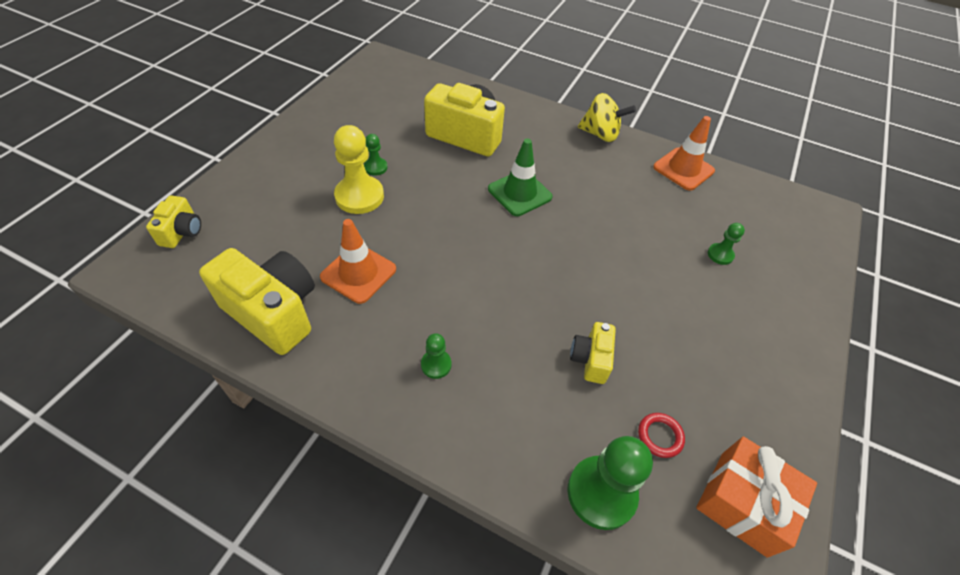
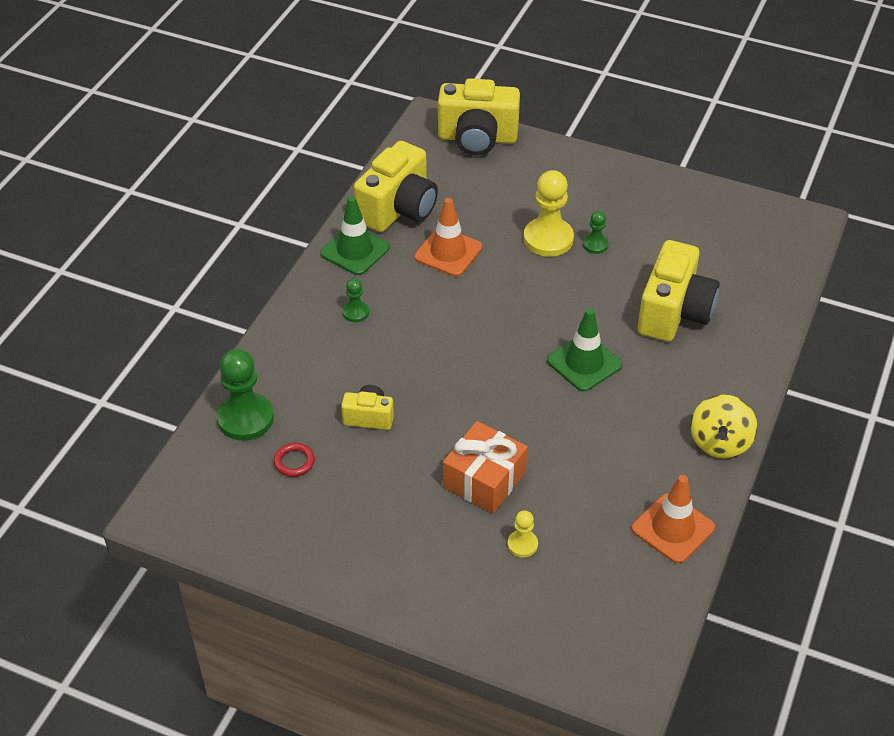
camera: 90 degrees right, 5 degrees down
(182, 232) = (477, 138): yellow camera -> yellow camera, size x1.94
(332, 361) = (355, 251): none -> green traffic cone
(720, 255) = (522, 544): green pawn -> yellow pawn
(743, 502) = (236, 513): orange gift -> orange gift (484, 479)

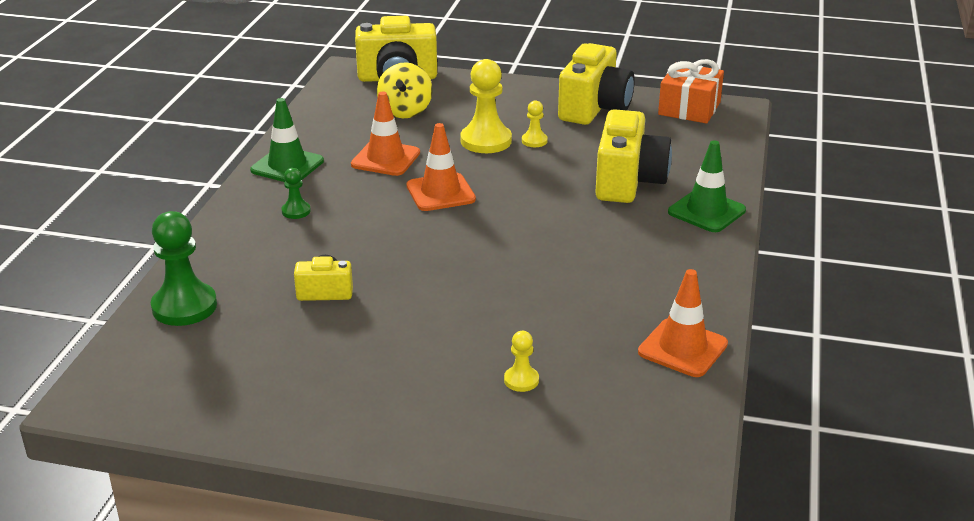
camera: 10 degrees left, 15 degrees down
(294, 462) = (246, 337): red ring -> none
(398, 209) = (327, 132): yellow camera -> yellow camera (594, 108)
(484, 479) = (465, 330): orange gift -> orange gift (689, 108)
(492, 305) = (440, 193): none -> orange traffic cone
(584, 363) = (548, 227): green traffic cone -> green traffic cone (706, 211)
(595, 245) = (534, 141): green pawn -> yellow pawn
(719, 443) = (708, 274): yellow spinning top -> yellow spinning top (405, 111)

